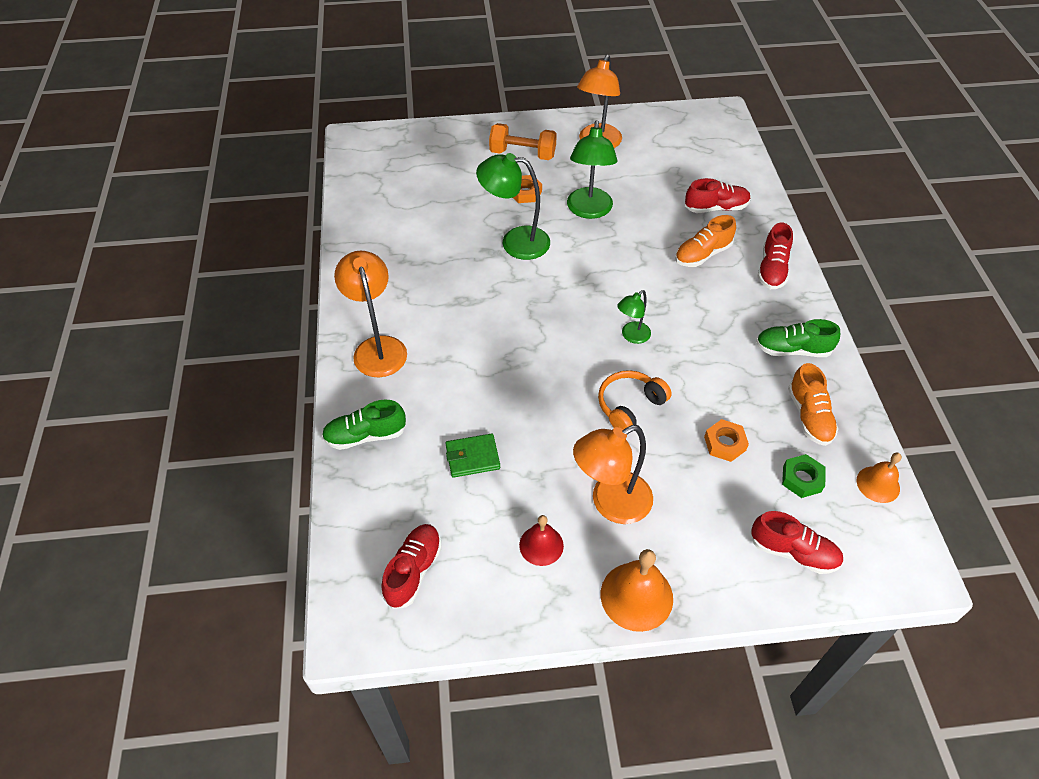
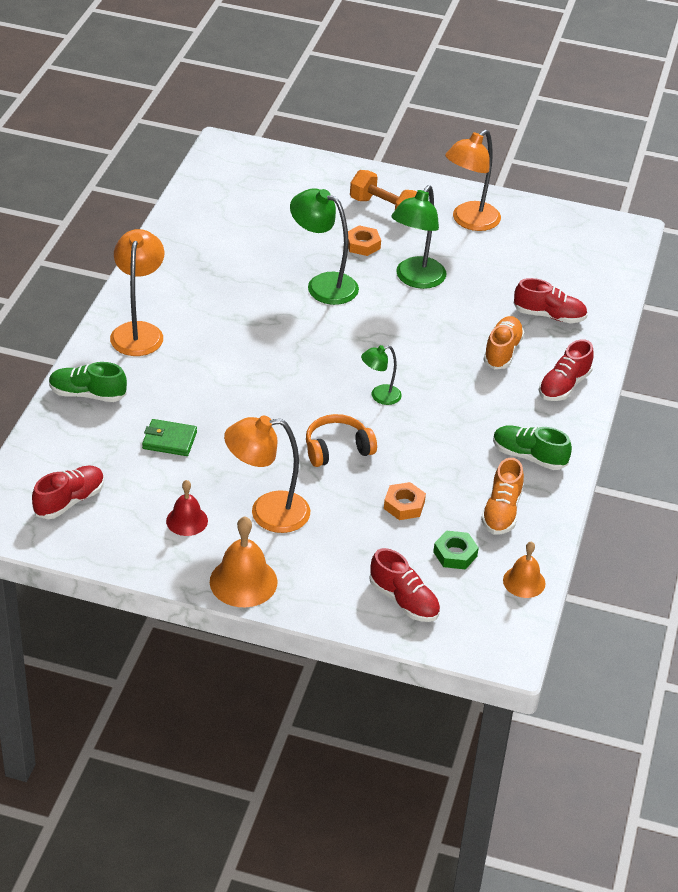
camera: 20 degrees right, 10 degrees down
(702, 254) = (502, 351): orange shoe -> orange shoe turned 120 degrees clockwise

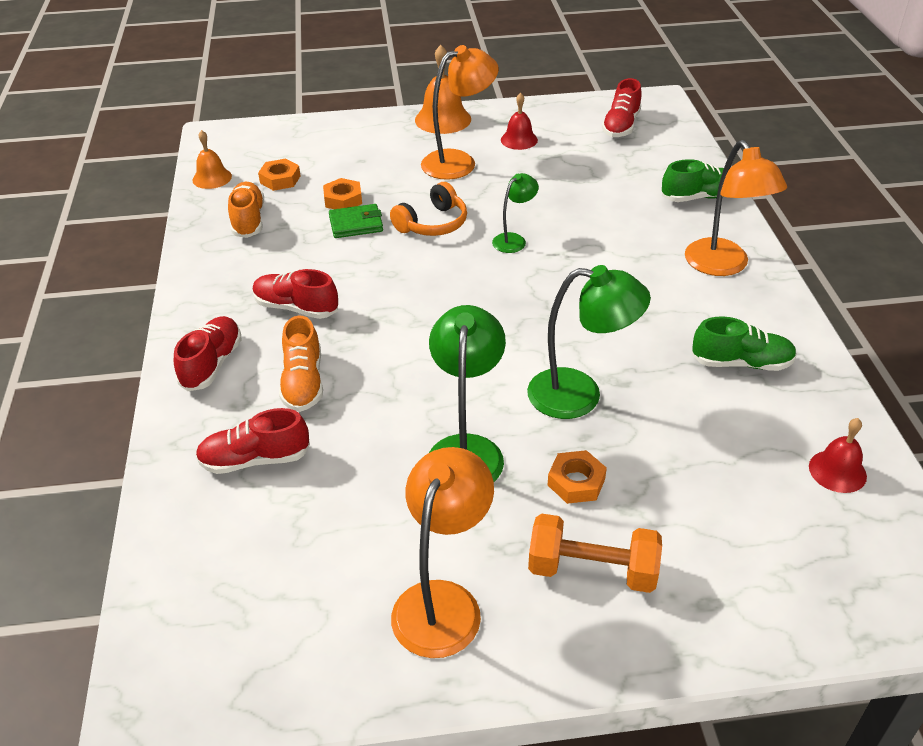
camera: 160 degrees right, 0 degrees up
(169, 440) = (589, 185): green wallet -> green wallet (356, 224)
(212, 203) = (837, 471): none -> red bell
(380, 396) = (421, 283): green lamp -> green lamp (514, 240)
(404, 600) = (310, 141): red shoe -> red shoe (296, 308)
(455, 554) = (280, 179): green nut -> orange nut
(529, 456) = (235, 274): green shoe -> green shoe (741, 363)

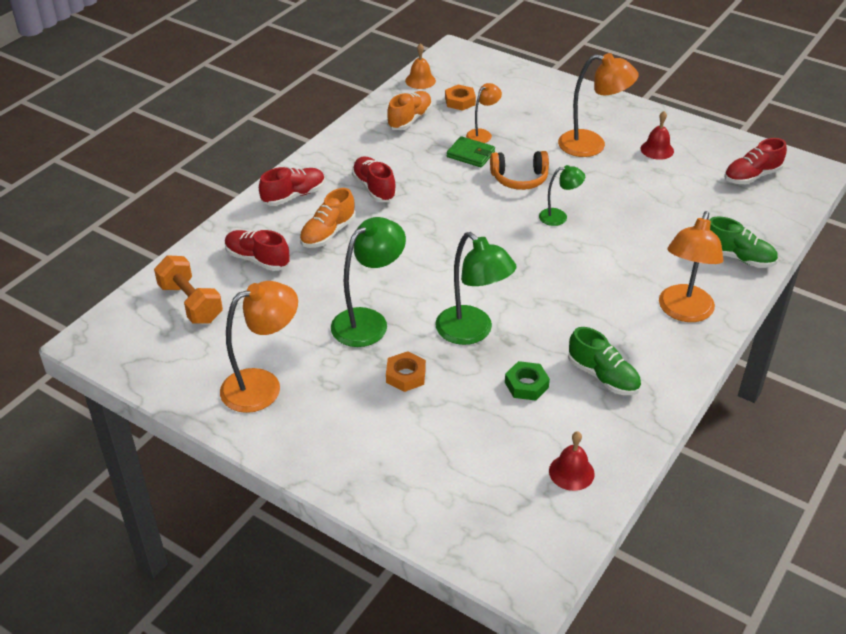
camera: 40 degrees right, 0 degrees up
(343, 199) = (482, 134): orange nut -> orange lamp
(443, 119) = (621, 109): orange bell -> none
(592, 570) = (354, 422): orange dumbbell -> orange dumbbell (191, 303)
(693, 414) = (526, 385): none -> green nut

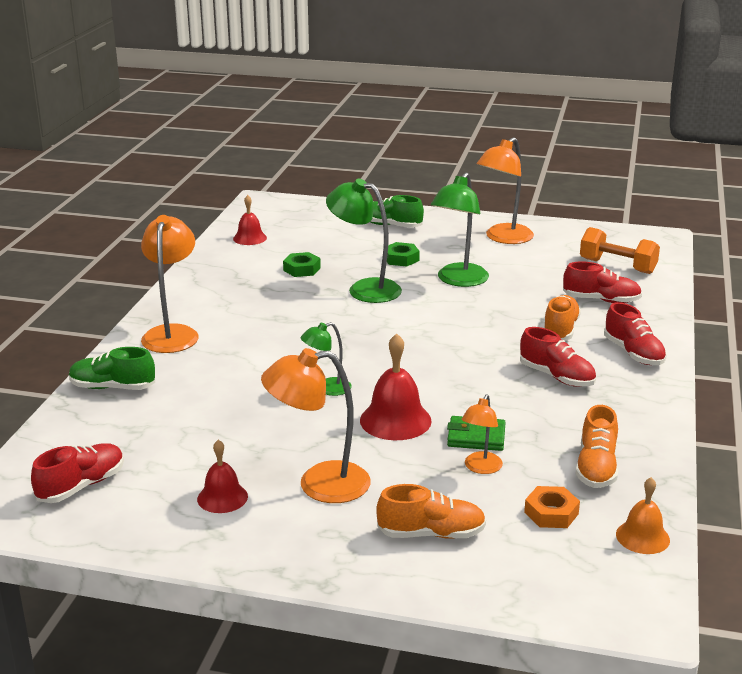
camera: 160 degrees right, 15 degrees down
(294, 196) = (633, 353): red shoe -> red shoe turned 60 degrees counterclockwise
(406, 375) = (401, 259): orange nut -> green nut
(519, 179) = (395, 420): orange headphones -> red bell
(536, 105) = (431, 534): none -> orange shoe
(603, 376) = (240, 283): green shoe -> green shoe (390, 225)

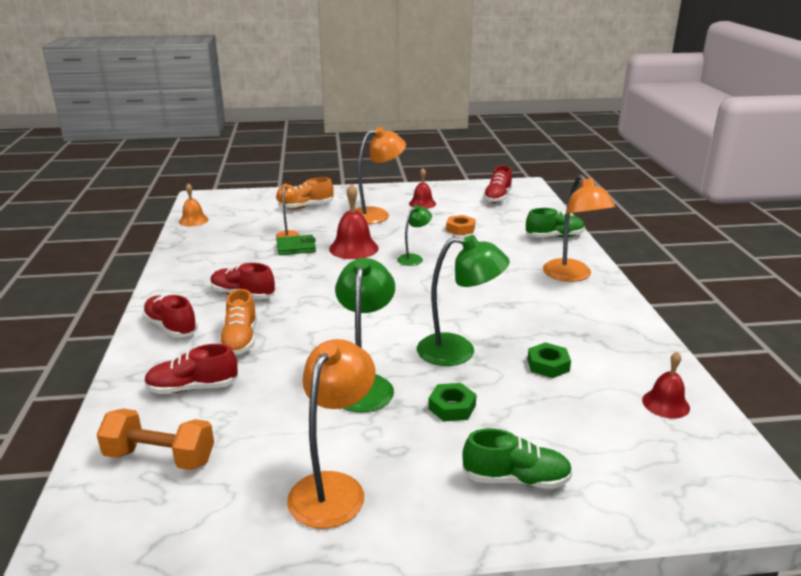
camera: 160 degrees right, 0 degrees up
(551, 513) = (244, 222): orange nut -> orange nut (460, 229)
(596, 468) = (216, 244): orange shoe -> none

